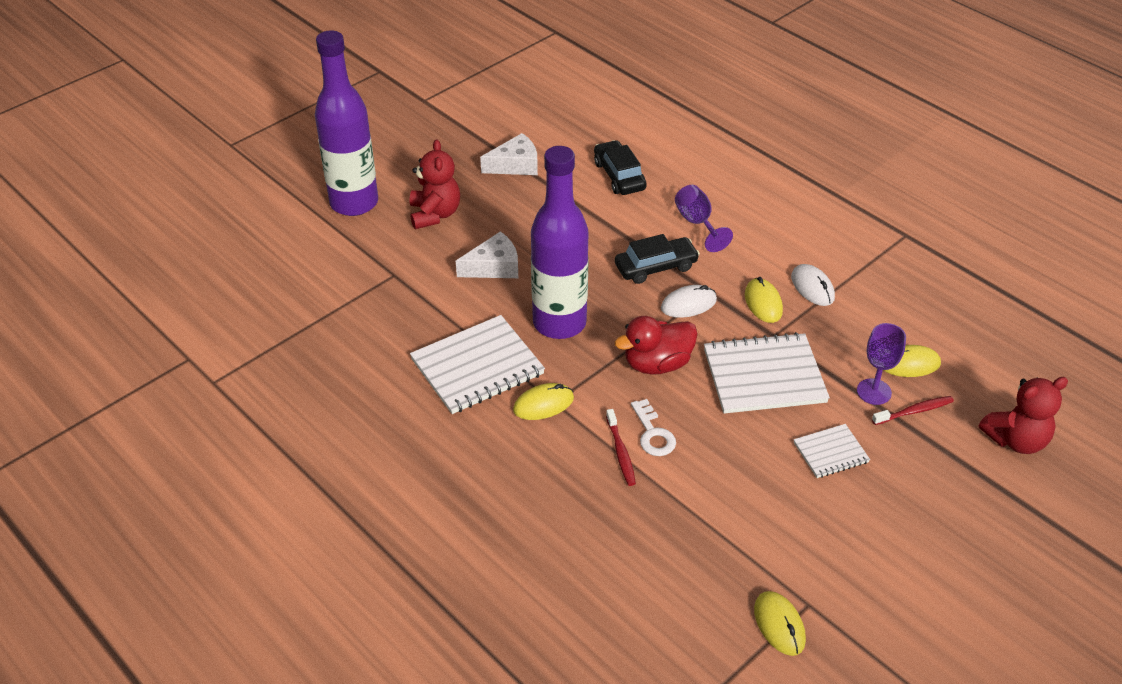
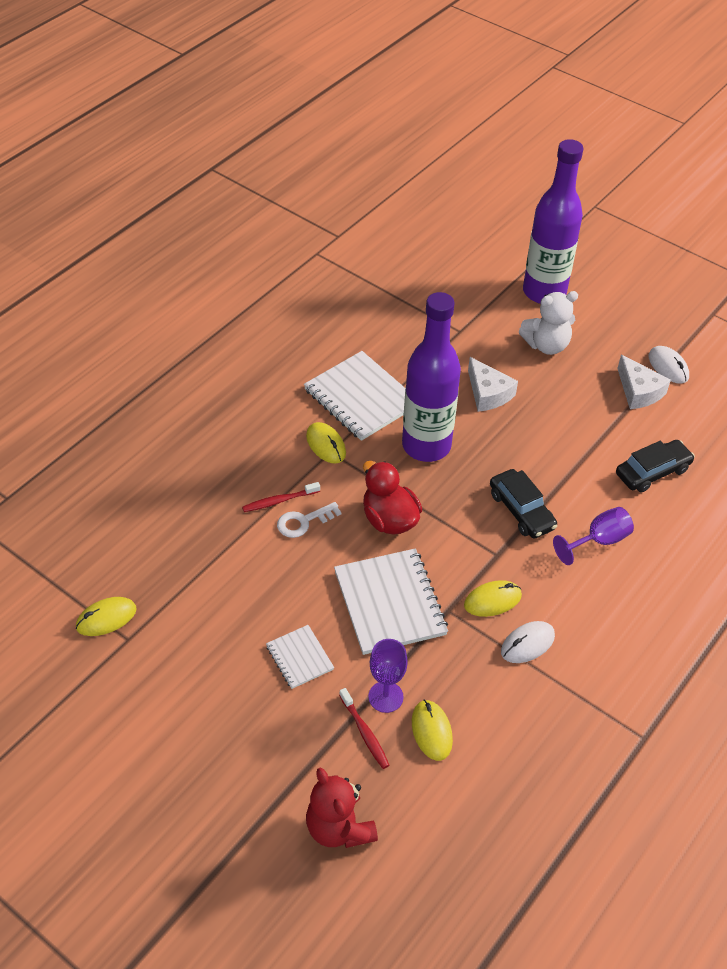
camera: 80 degrees right, 5 degrees up
(435, 214) = (546, 345): red teddy bear -> white teddy bear
(688, 304) = (475, 539): white mouse -> white mouse (668, 367)

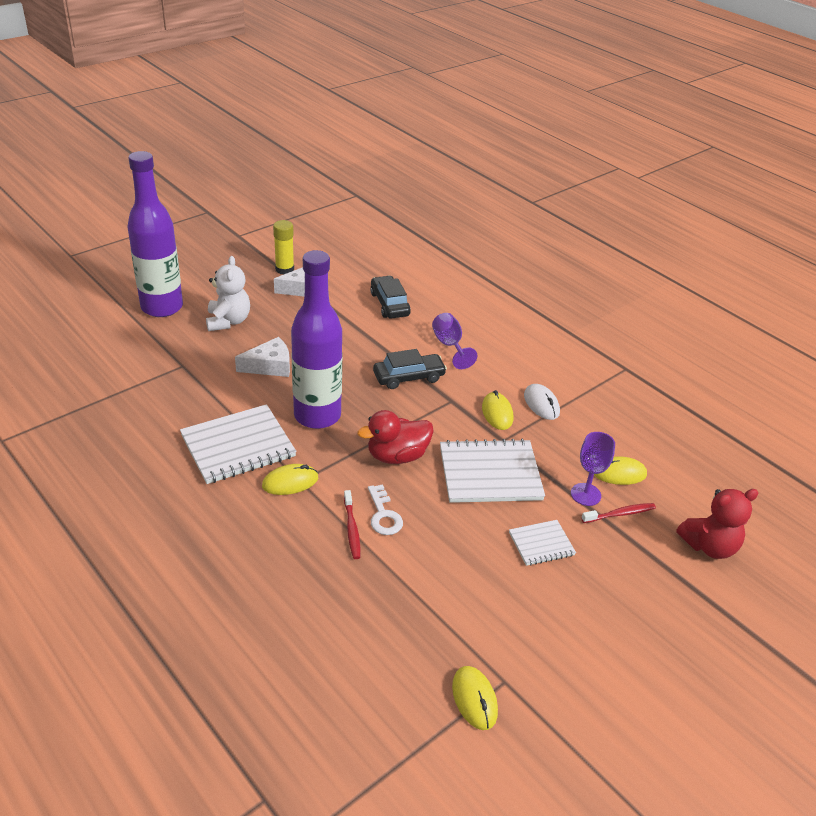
camera: 80 degrees left, 10 degrees down
(668, 367) = (284, 269): white mouse -> yellow glue stick

